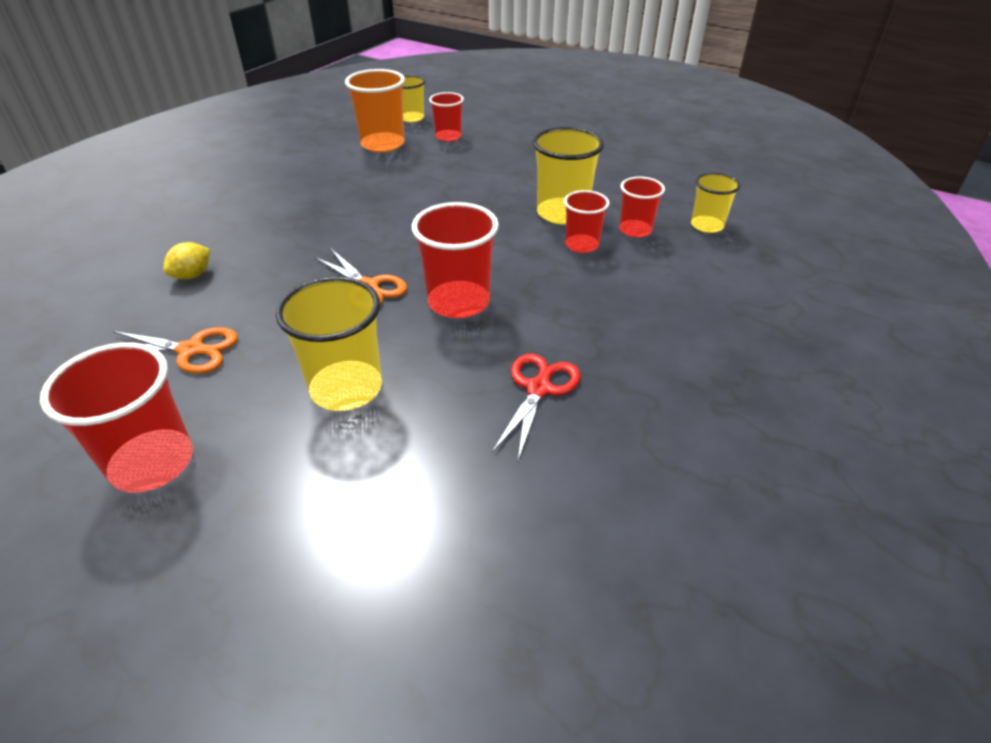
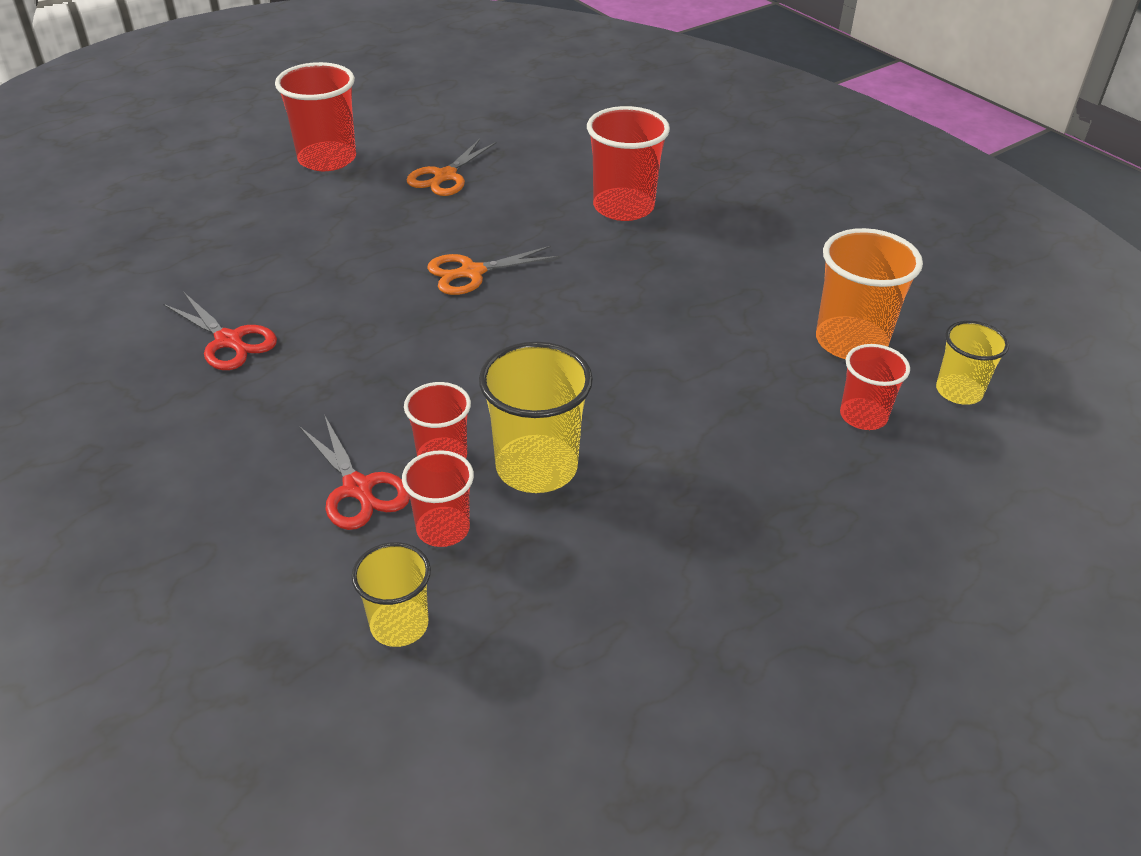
camera: 110 degrees right, 0 degrees up
(192, 275) = (566, 180): yellow lemon -> none
(346, 388) = (329, 240): yellow cup -> none
(458, 302) = (399, 324): red cup -> red cup (623, 207)
(634, 267) = (358, 488): none -> red scissors

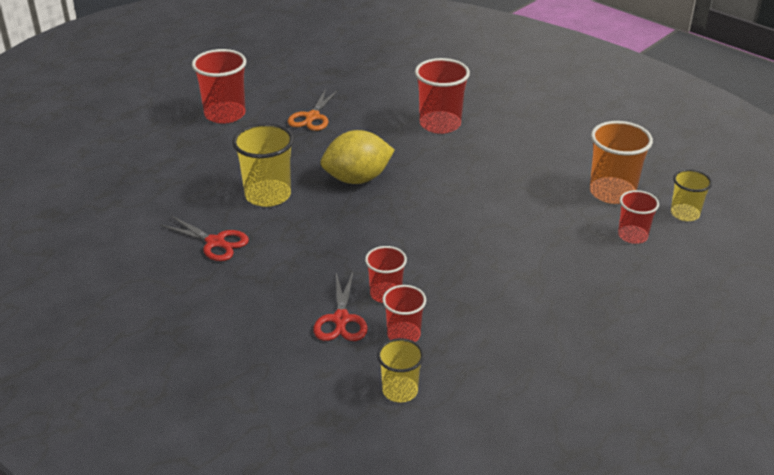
camera: 10 degrees left, 5 degrees down
(358, 488) = (341, 319): red scissors -> red scissors turned 45 degrees clockwise
(472, 272) = (357, 179): orange scissors -> yellow lemon
(536, 467) = (446, 292): yellow cup -> yellow cup (268, 195)

